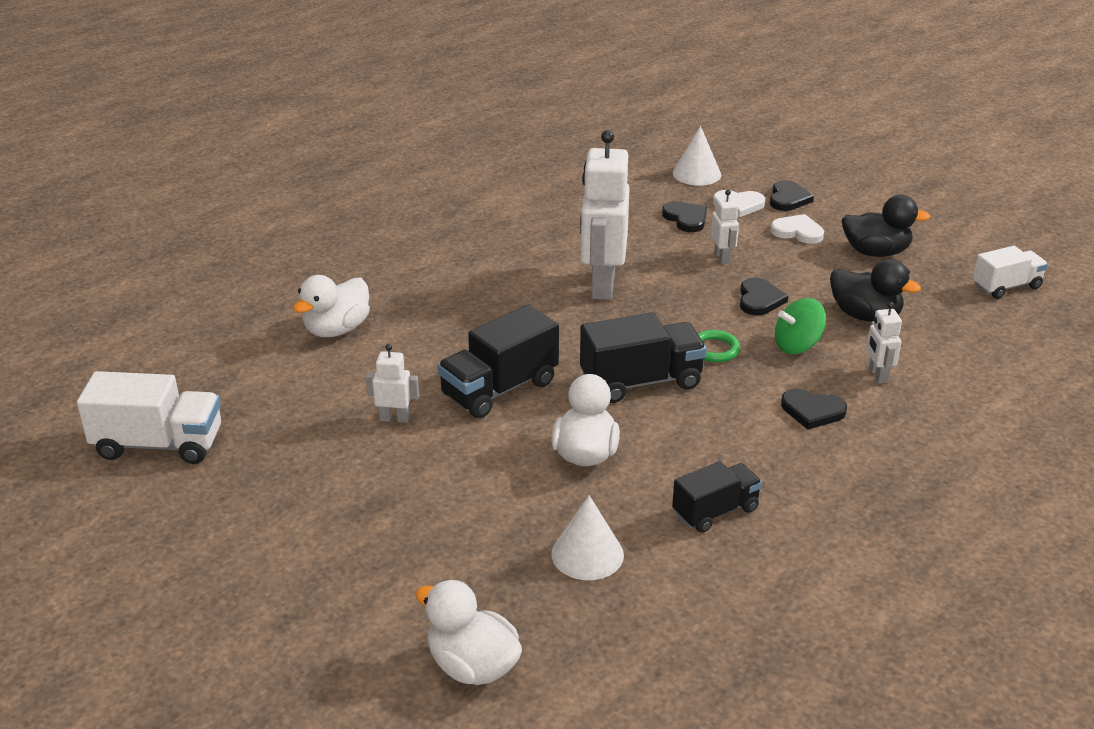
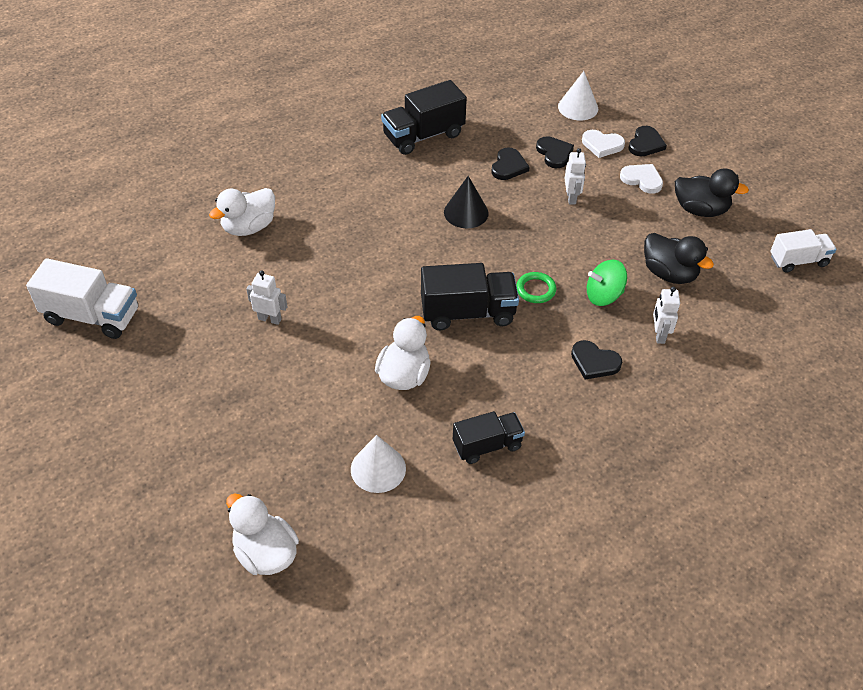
camera: 10 degrees right, 15 degrees up
(499, 389) = (356, 303): black truck -> black truck (423, 136)
(602, 285) = (466, 212): white robot -> black cone
(759, 299) = (588, 245): black heart -> black heart (508, 166)

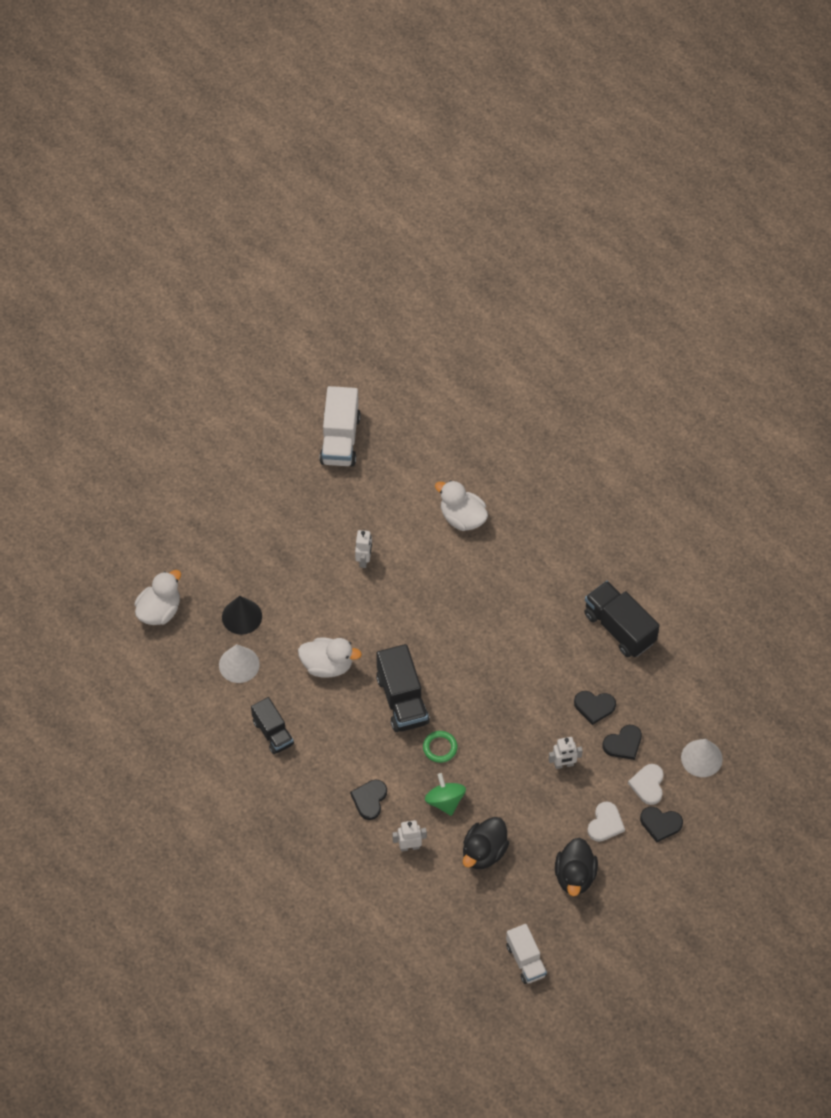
camera: 80 degrees right, 10 degrees up
(466, 212) = (522, 680): black cone -> black cone (242, 616)

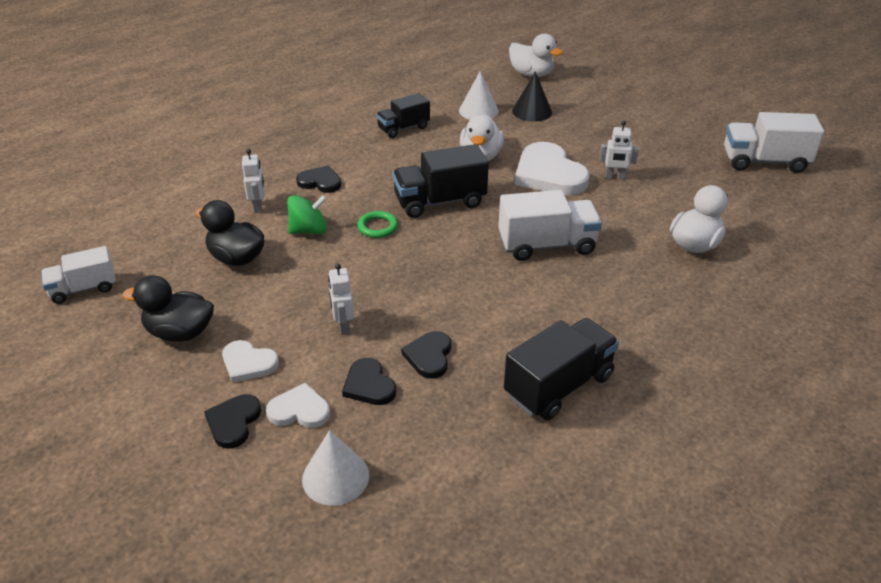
camera: 90 degrees right, 20 degrees down
(358, 611) = (549, 174): none -> white heart
(464, 622) = (547, 245): none -> white truck

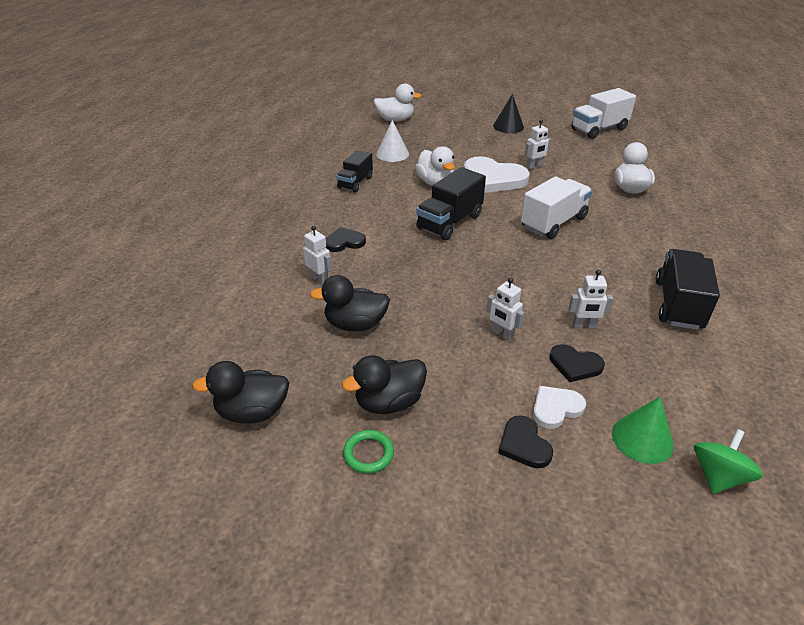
camera: 35 degrees left, 0 degrees up
(83, 289) = (252, 412): white truck -> black duck
(248, 363) = (474, 396): white heart -> none
(309, 230) = (384, 279): green spinning top -> green spinning top (718, 476)
(335, 477) = (642, 439): white cone -> green cone
(377, 227) = (431, 256): green ring -> green ring (368, 453)
(429, 356) = (584, 325): black heart -> white robot
(532, 111) = (428, 143): black cone -> black cone (508, 126)

